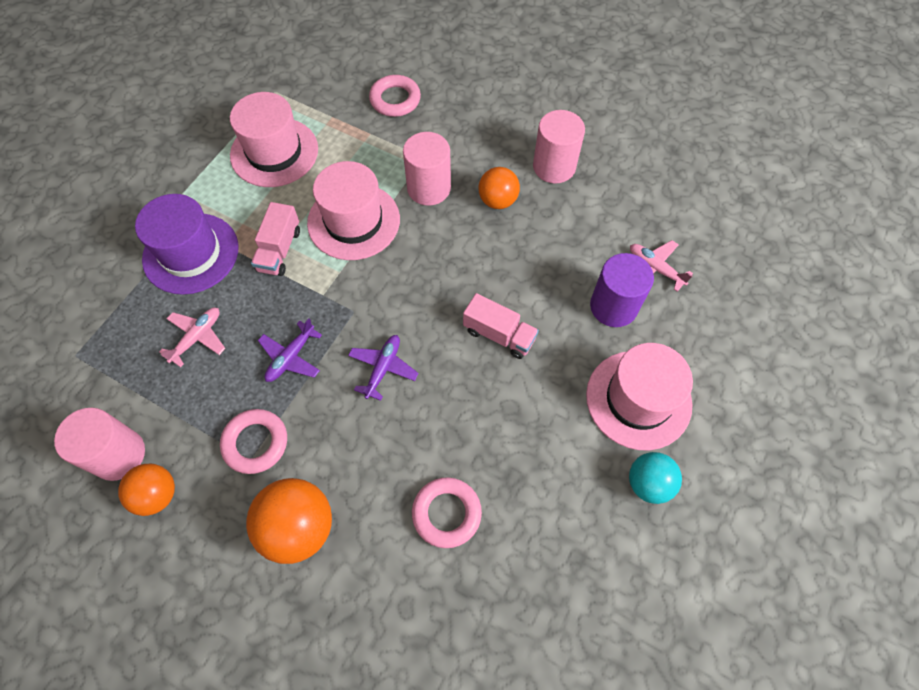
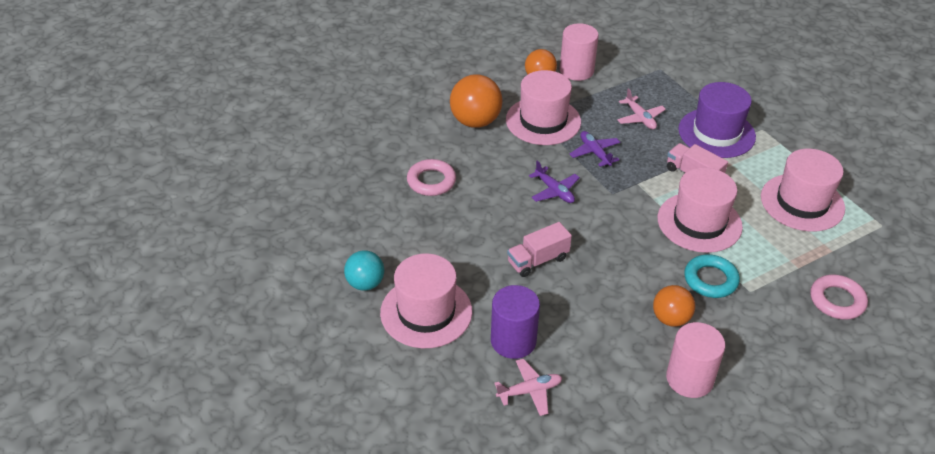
camera: 120 degrees right, 20 degrees down
(255, 443) = (543, 121): pink ring -> pink hat
(429, 188) = (710, 280): pink cylinder -> turquoise ring

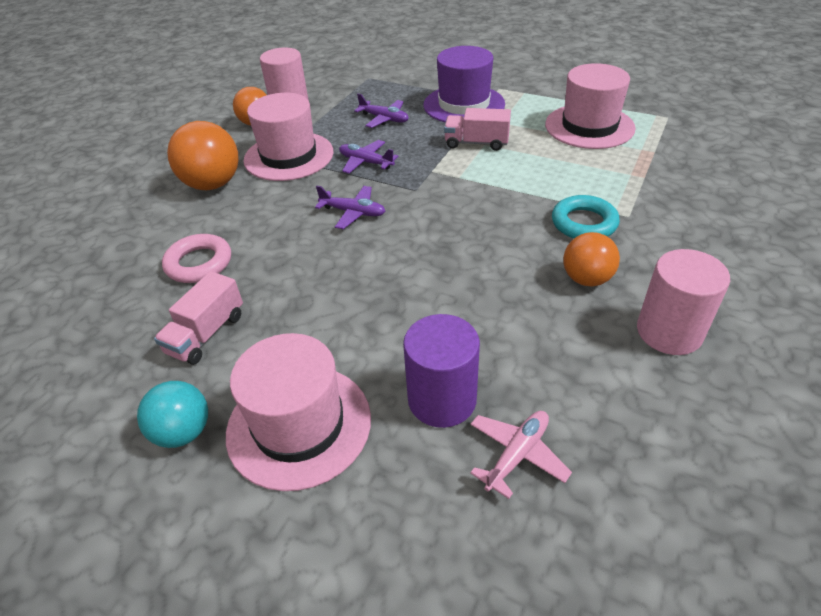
camera: 30 degrees left, 0 degrees up
(538, 260) = (393, 289): pink truck -> pink truck (206, 334)
(640, 118) = (384, 119): pink plane -> purple plane
(699, 222) = (521, 178): pink hat -> none
(837, 300) = (705, 188): pink ring -> none

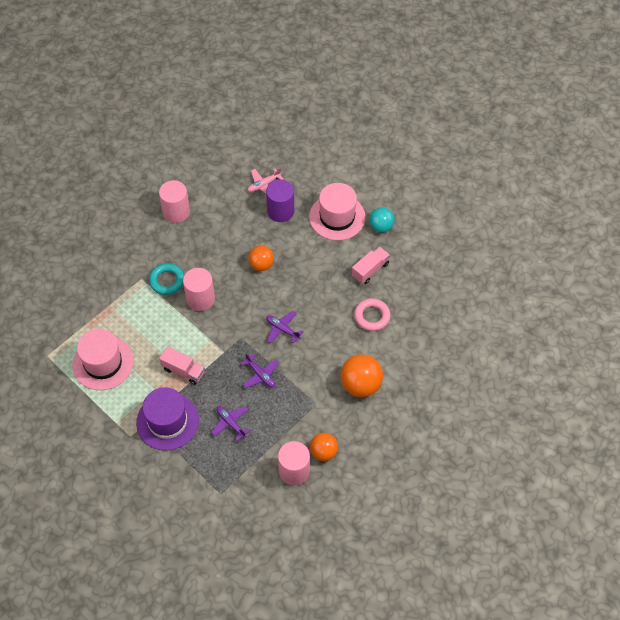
camera: 165 degrees left, 15 degrees up
(289, 156) = (308, 399): pink hat -> none
(509, 215) = (200, 299): none -> pink cylinder
(586, 279) = (190, 247): orange ball -> orange ball (261, 265)

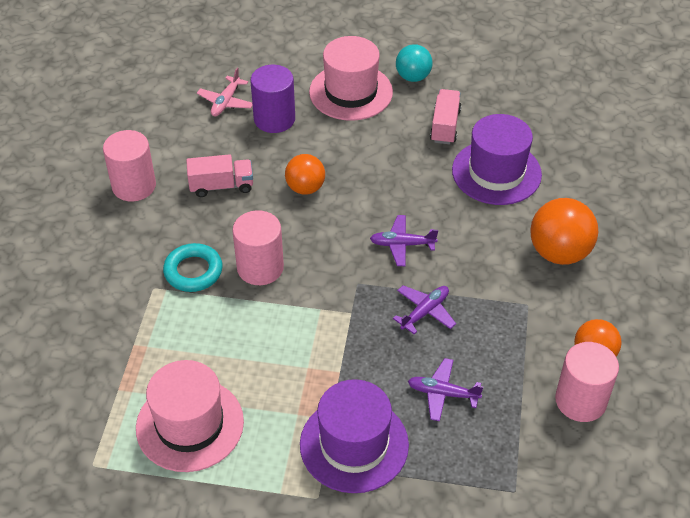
camera: 35 degrees left, 10 degrees down
(183, 370) = (317, 367): pink truck -> pink truck (221, 186)
(260, 374) = (425, 312): purple plane -> purple plane turned 60 degrees counterclockwise
(372, 316) = (496, 172): pink ring -> purple hat

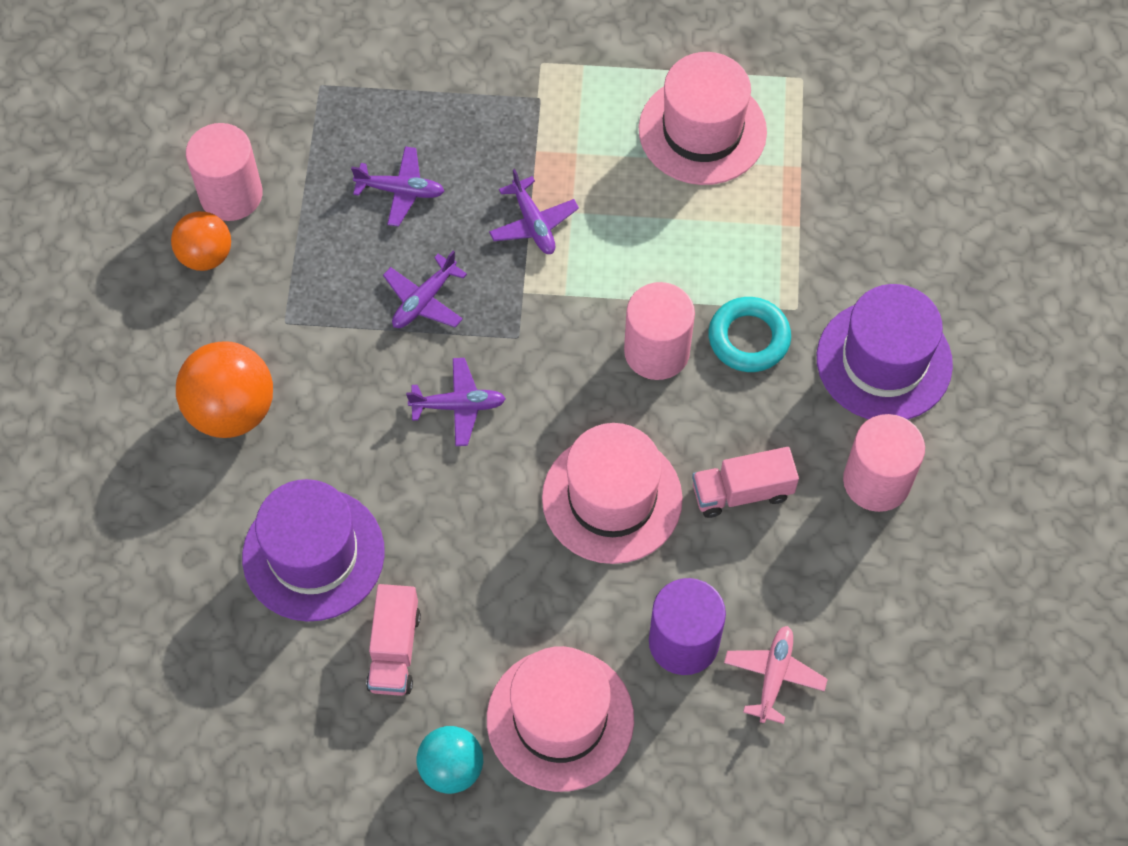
camera: 175 degrees right, 15 degrees up
(305, 188) = (612, 498): orange ball -> pink hat
(338, 360) = (533, 223): none -> purple plane
(354, 444) = (505, 122): purple hat -> purple hat (884, 361)

